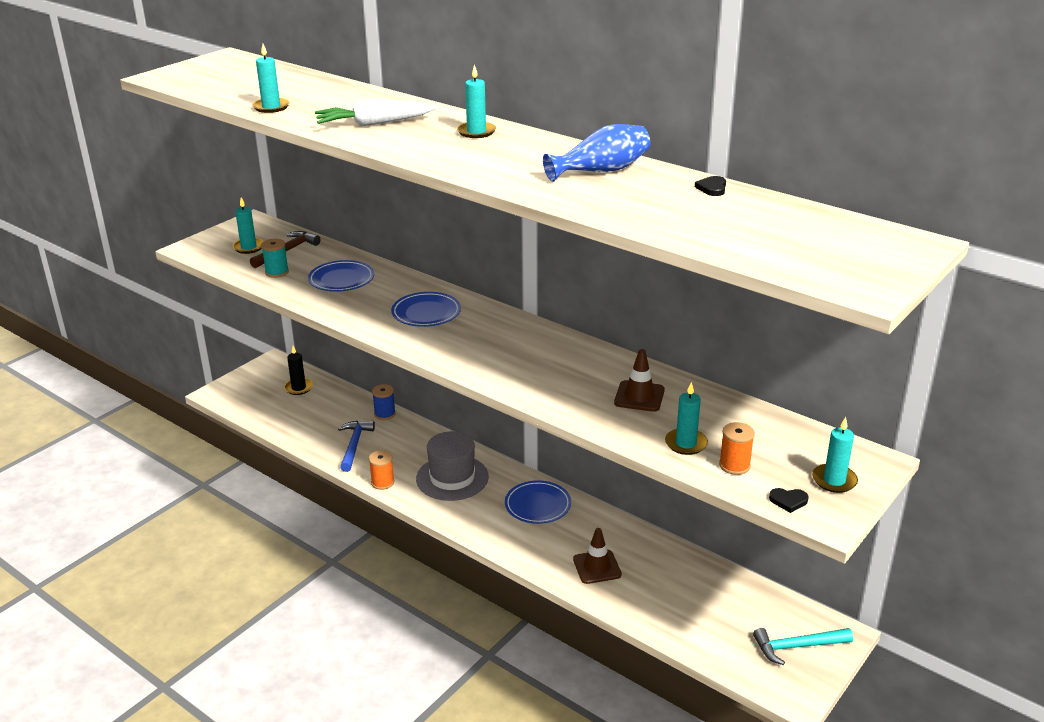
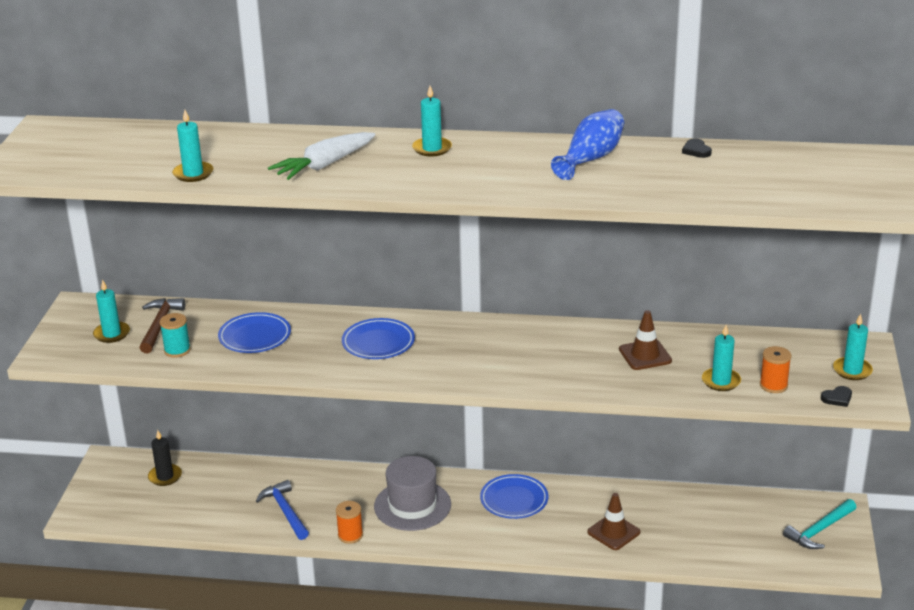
camera: 30 degrees left, 0 degrees up
(385, 414) = (285, 470): blue spool -> none

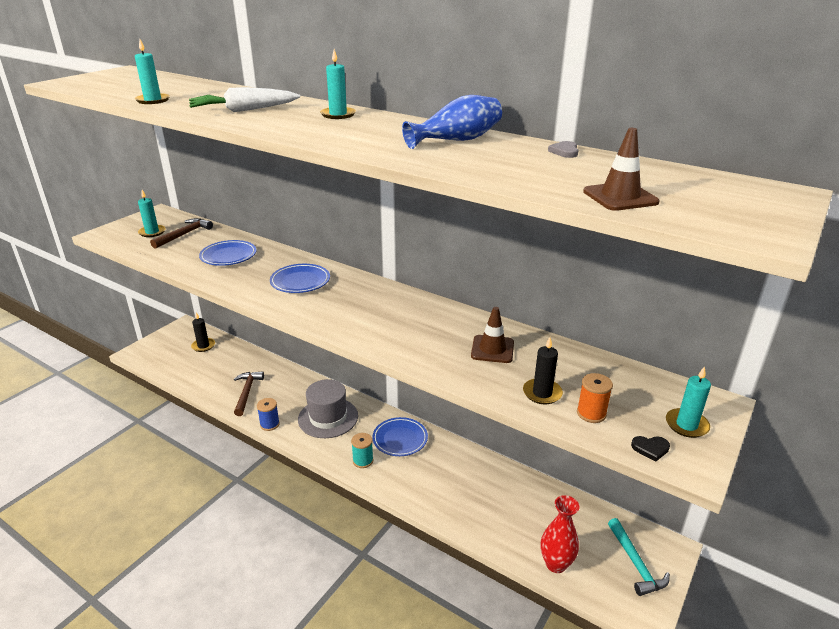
camera: 25 degrees right, 0 degrees up
(177, 350) = (173, 251): turquoise spool -> turquoise spool (363, 461)
(285, 511) = (247, 392): blue hammer -> brown hammer
(350, 535) = (270, 424): orange spool -> blue spool
(613, 532) = (454, 494): brown traffic cone -> brown traffic cone (620, 197)
(696, 150) = (564, 152): black heart -> grey heart
(721, 381) = (542, 393): turquoise candle -> black candle
(751, 556) = (556, 564): none -> red vase
(819, 530) = (635, 563): turquoise hammer -> turquoise hammer turned 90 degrees counterclockwise

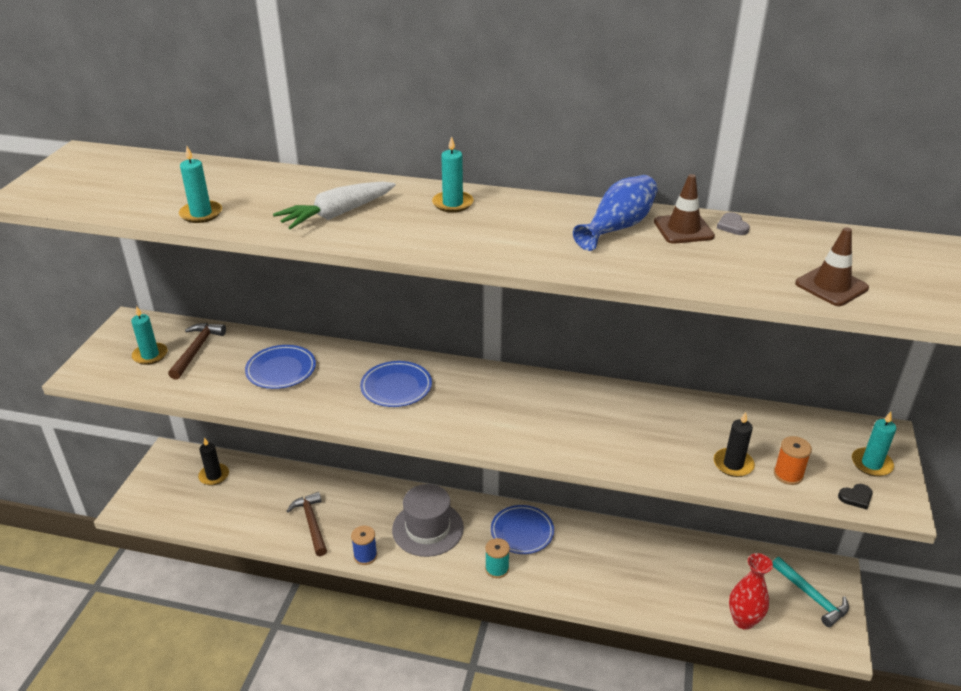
camera: 20 degrees left, 5 degrees up
(492, 349) = (657, 425): brown traffic cone -> brown traffic cone (683, 229)

